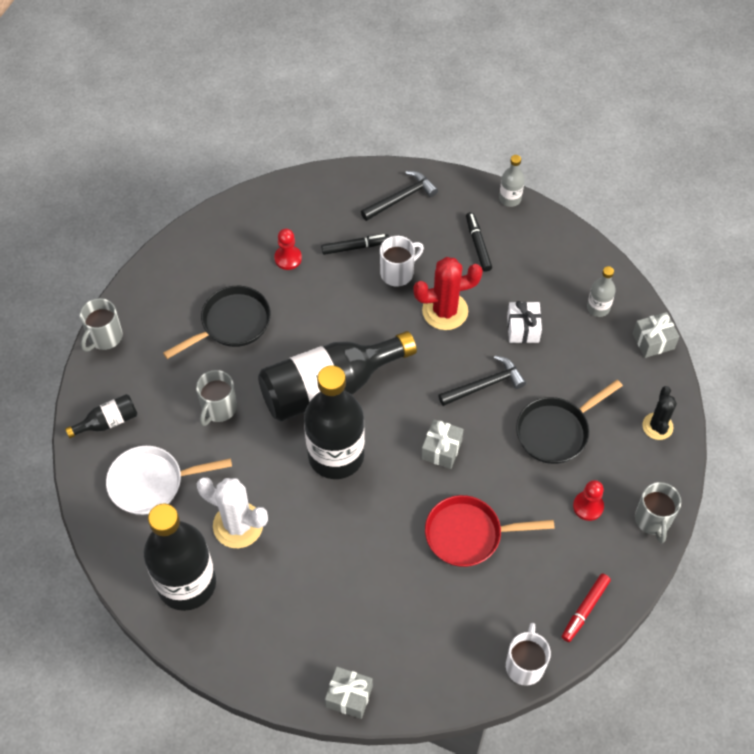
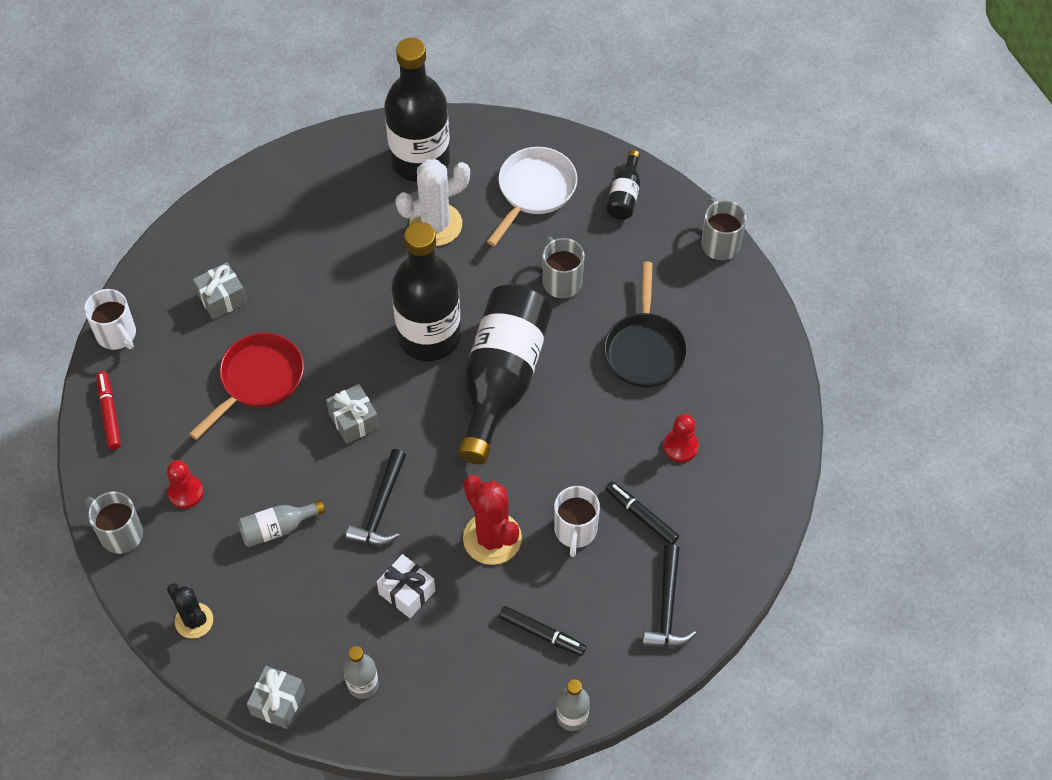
camera: 130 degrees right, 0 degrees up
(349, 696) = (222, 203): grey gift -> grey gift (222, 298)
(355, 247) = (641, 516): black marker -> black marker turned 105 degrees clockwise
(445, 311) = (492, 538): red cactus -> red cactus turned 60 degrees counterclockwise
(556, 431) = (277, 528): black pan -> grey bottle

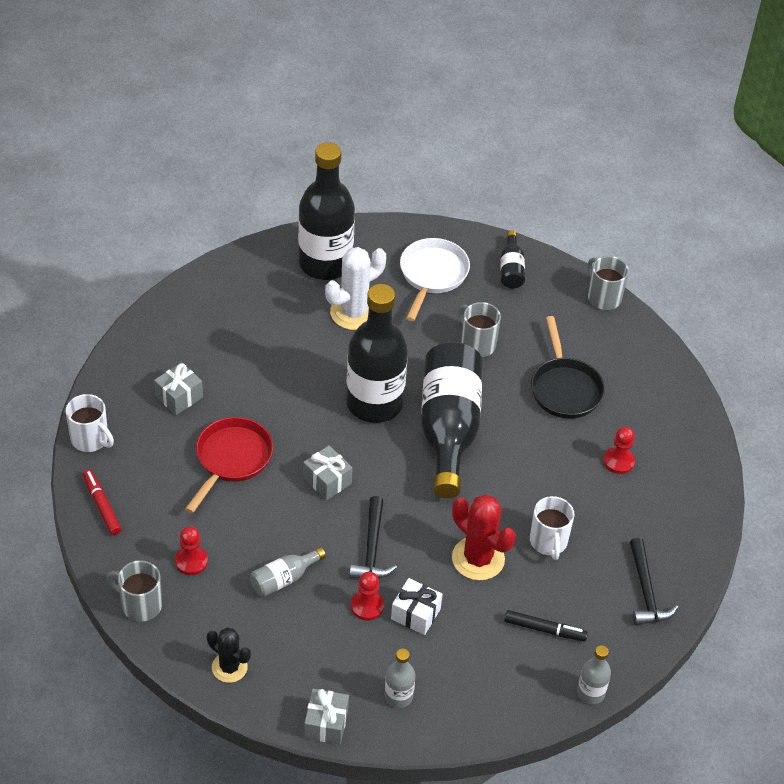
camera: 15 degrees left, 10 degrees down
(357, 574) = (367, 606): none -> red pawn
(641, 516) = (602, 521): black marker -> none

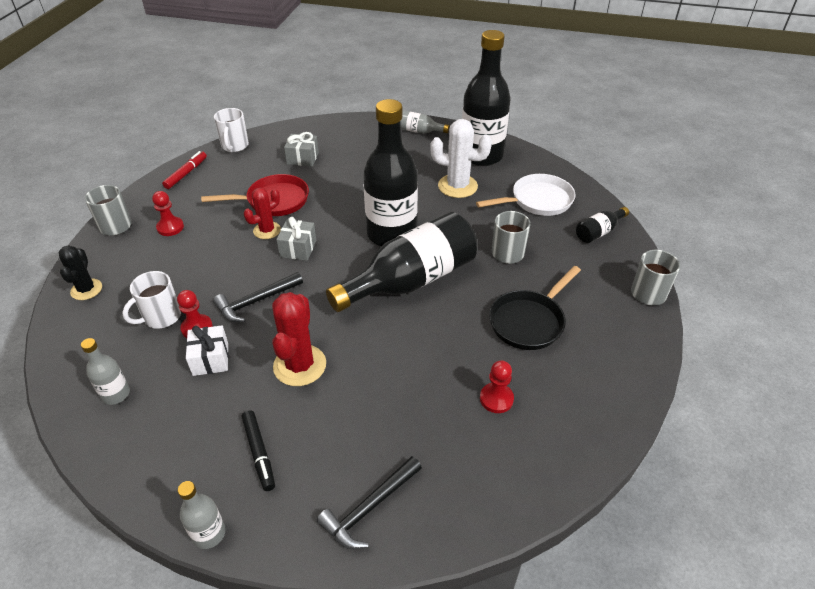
camera: 55 degrees right, 5 degrees down
(275, 489) = (267, 230): none -> red cactus
(284, 579) = (189, 274): grey bottle -> grey bottle (419, 131)
(326, 723) = (61, 366): grey gift -> none
(548, 542) = (359, 401): white mug -> white mug (161, 317)

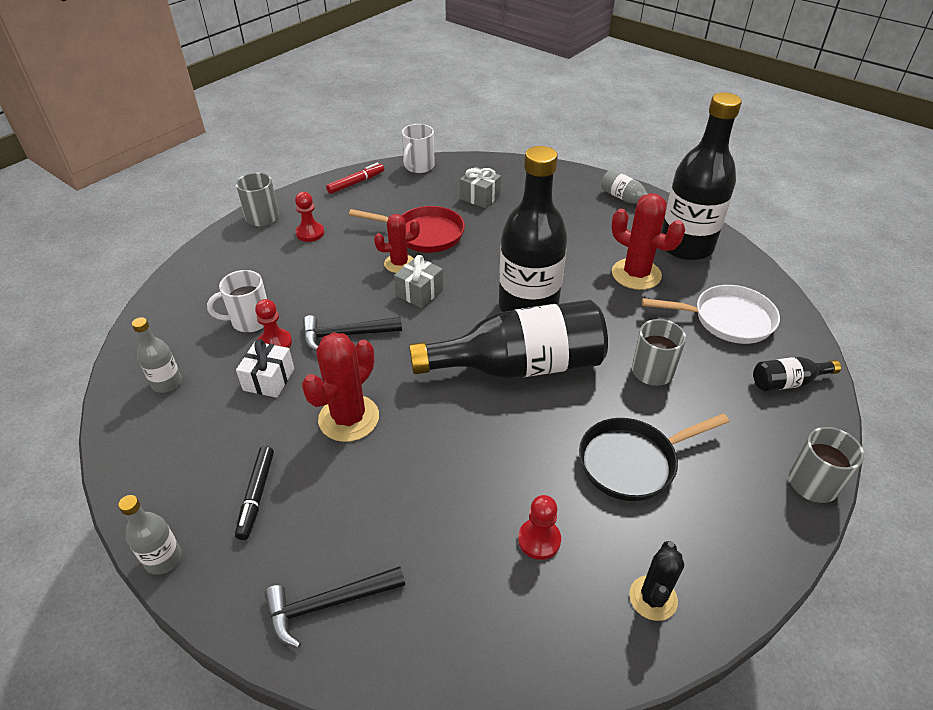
camera: 25 degrees right, 0 degrees up
(86, 289) = (202, 272): black cactus -> black cactus (653, 598)
(457, 186) = (636, 274): white cactus -> red cactus

